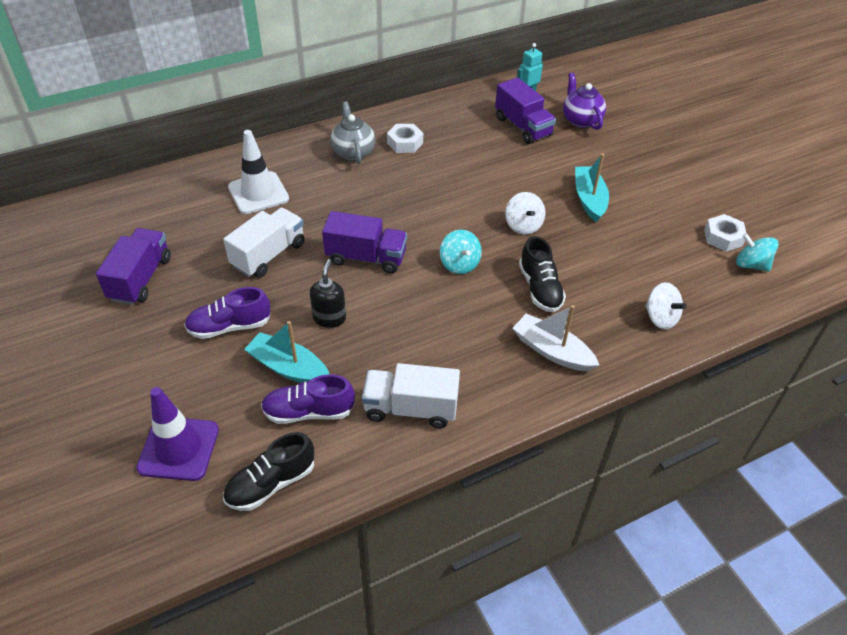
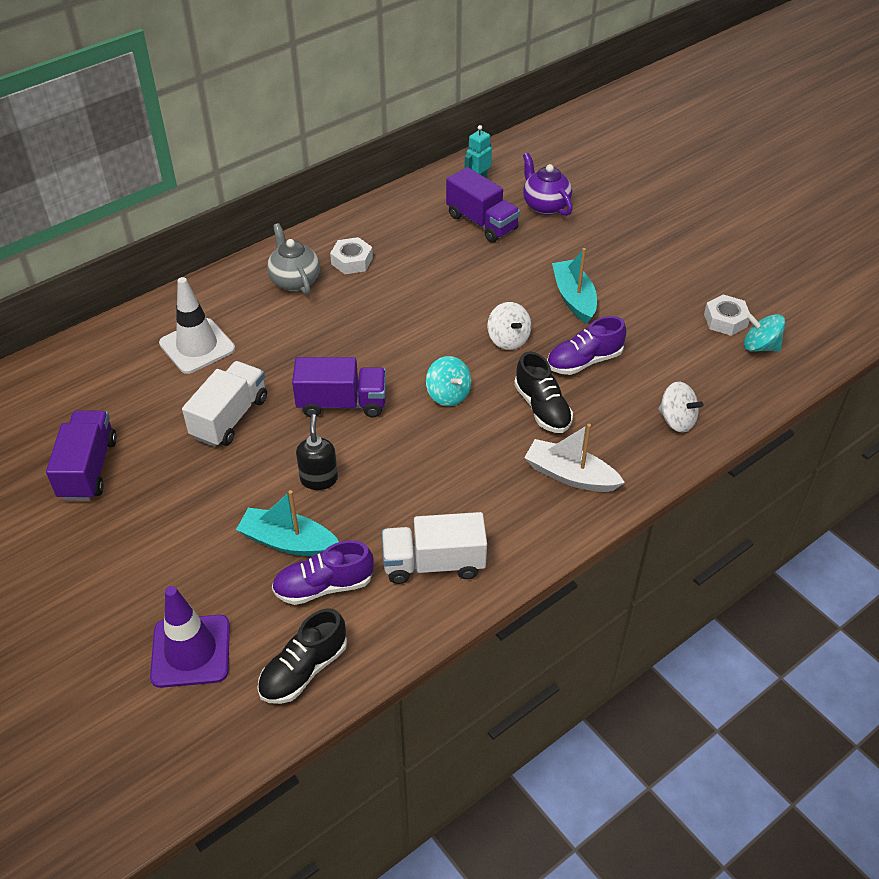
camera: 10 degrees left, 0 degrees up
(229, 327) = (208, 507): purple shoe -> purple shoe (584, 361)

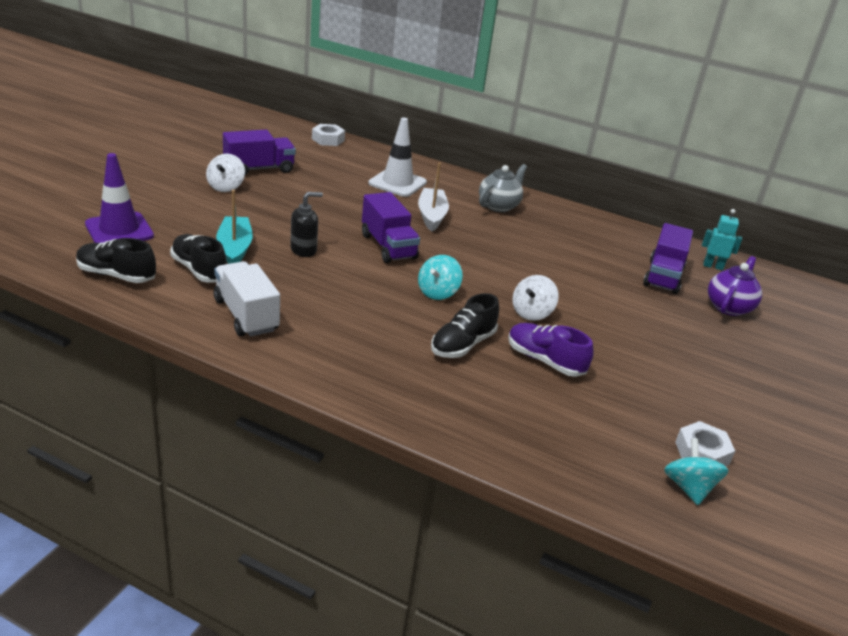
camera: 60 degrees right, 15 degrees down
(230, 418) = (339, 206): white truck -> none
(324, 586) = (199, 270): purple shoe -> black shoe
(352, 261) = (545, 225): white nut -> white nut (328, 140)
(570, 475) = (391, 374): white boat -> white boat (431, 216)
(574, 298) = (623, 342): turquoise boat -> none
(676, 420) = (517, 434): white spinning top -> white spinning top (226, 187)

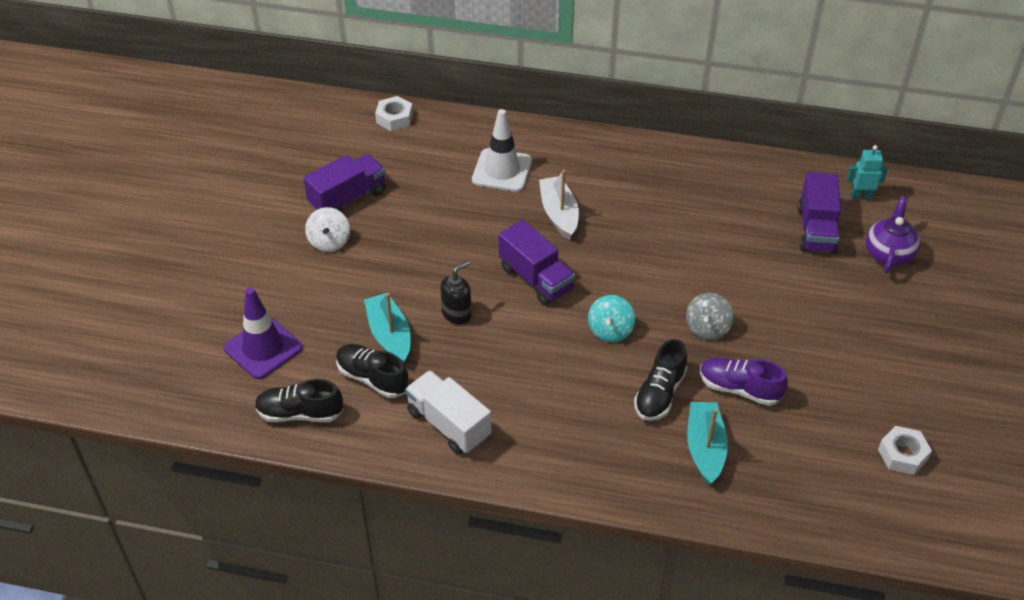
camera: 10 degrees left, 15 degrees up
(489, 394) = (705, 448): none -> turquoise boat
(499, 206) = (621, 172): grey teapot -> none
(531, 313) = (707, 328): white spinning top -> grey spinning top
(688, 488) = (900, 497): turquoise spinning top -> none

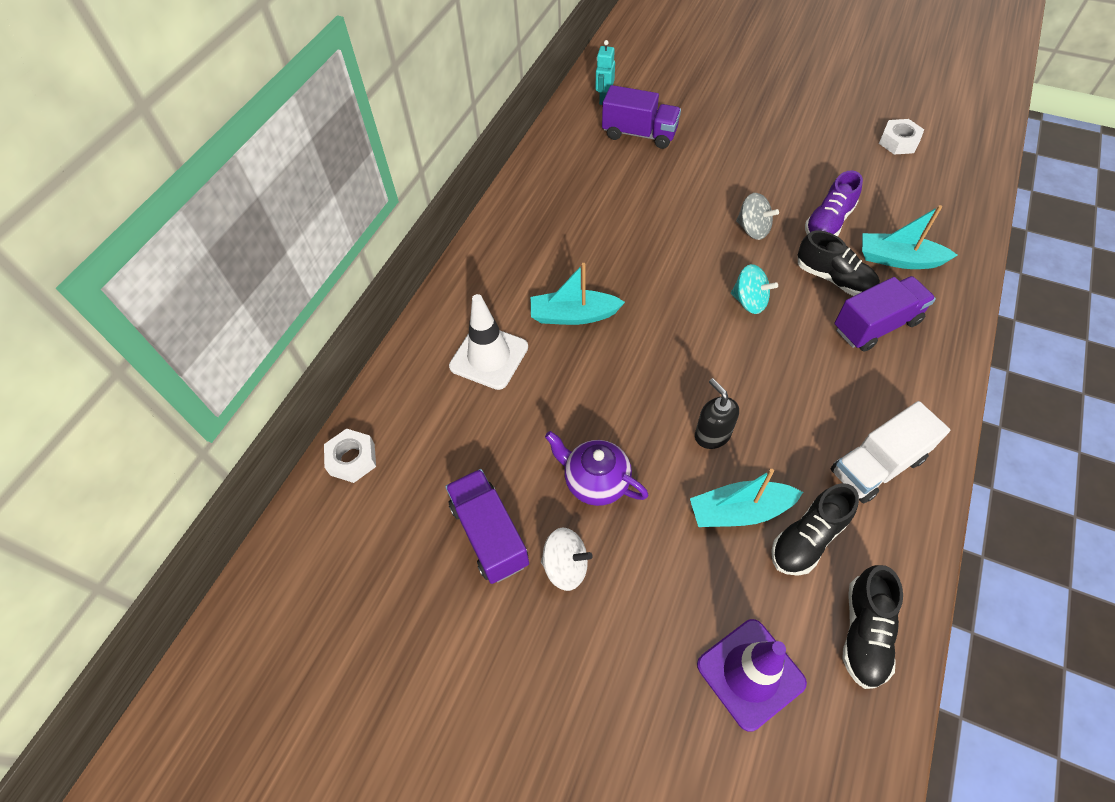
camera: 75 degrees left, 10 degrees up
(536, 278) = (668, 352): purple truck -> purple truck (876, 325)
(559, 214) = (573, 315): white boat -> turquoise boat
(888, 254) = (677, 99): purple teapot -> purple teapot (595, 481)

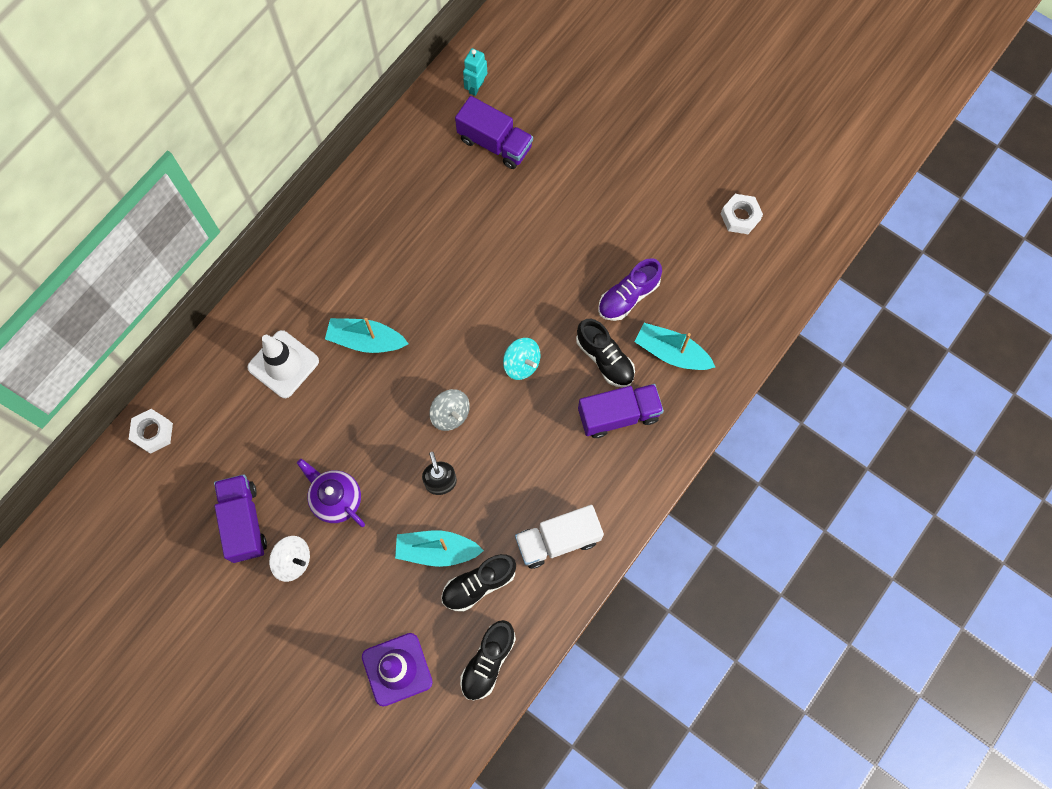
camera: 10 degrees right, 15 degrees up
(753, 229) = (556, 287): grey spinning top -> grey spinning top (450, 414)

